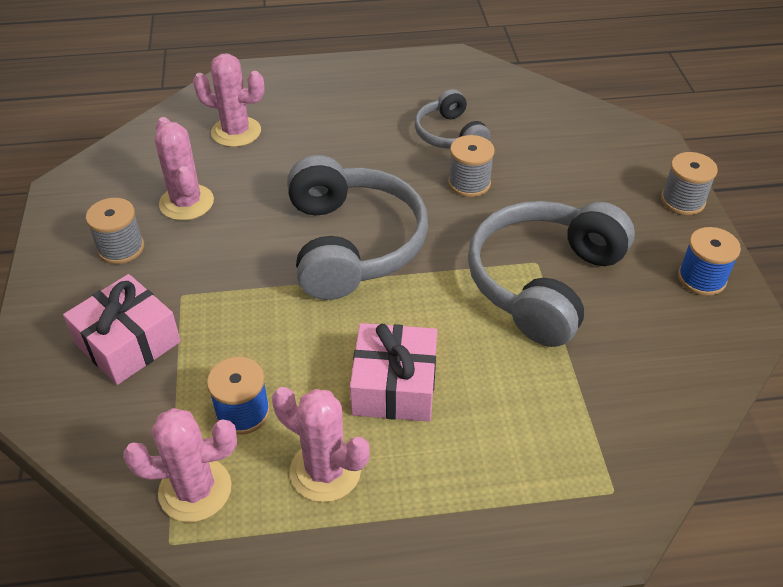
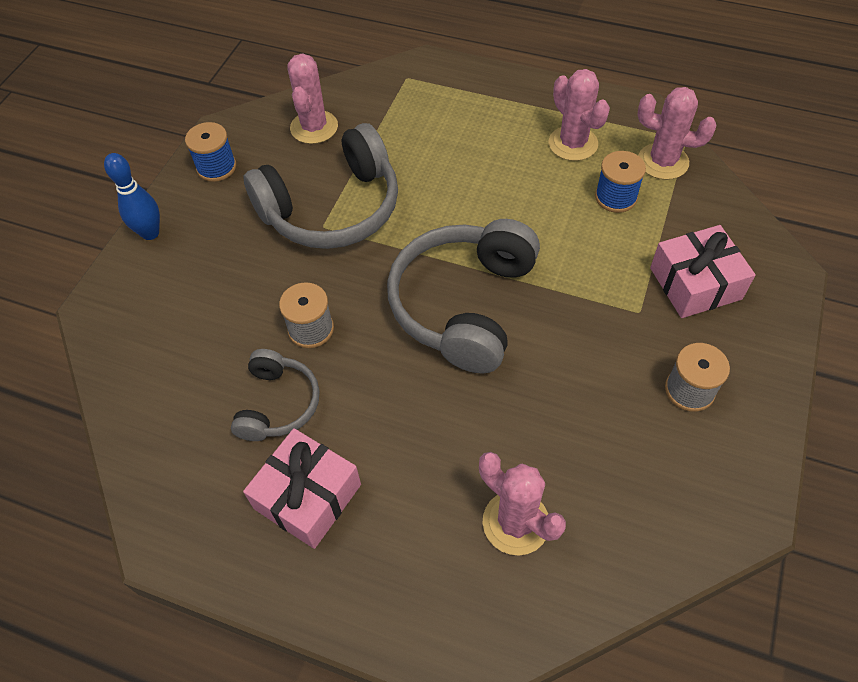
camera: 150 degrees left, 10 degrees up
(186, 203) = (608, 425): pink cactus -> pink cactus (314, 127)
(394, 386) = (498, 176): pink gift -> pink gift (307, 496)
(682, 201) = (150, 233): grey spool -> blue bowling pin

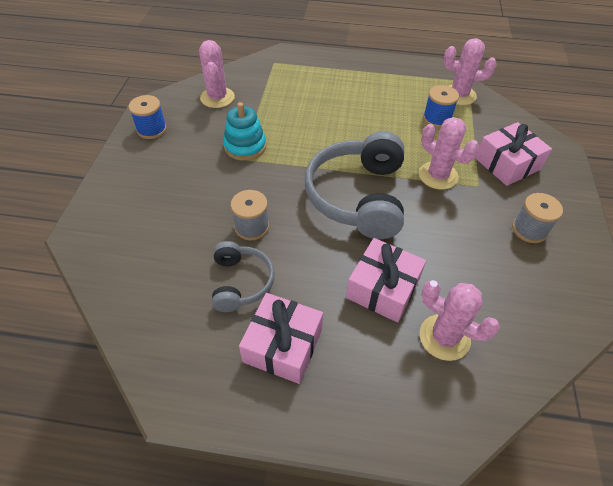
camera: 15 degrees left, 5 degrees down
(150, 233) = (110, 178): blue bowling pin -> none
(332, 208) = (245, 146): grey headphones -> turquoise stacking toy
(456, 442) = (383, 288): none -> pink gift
(573, 143) = (398, 90): pink cactus -> pink cactus (438, 175)

